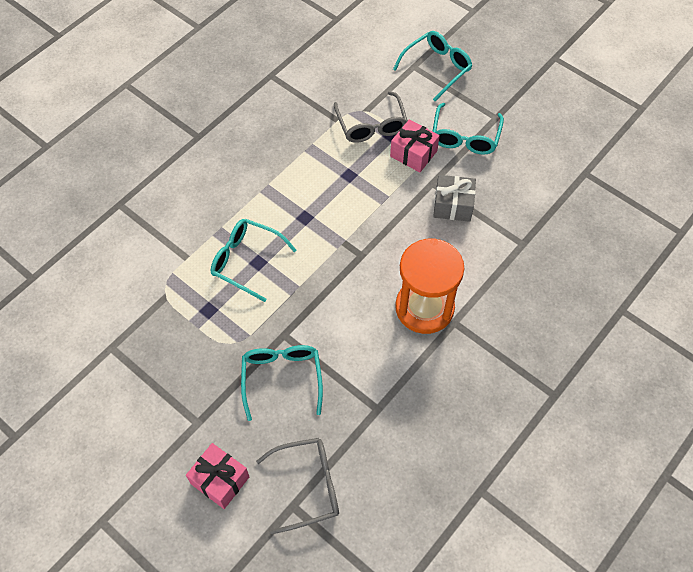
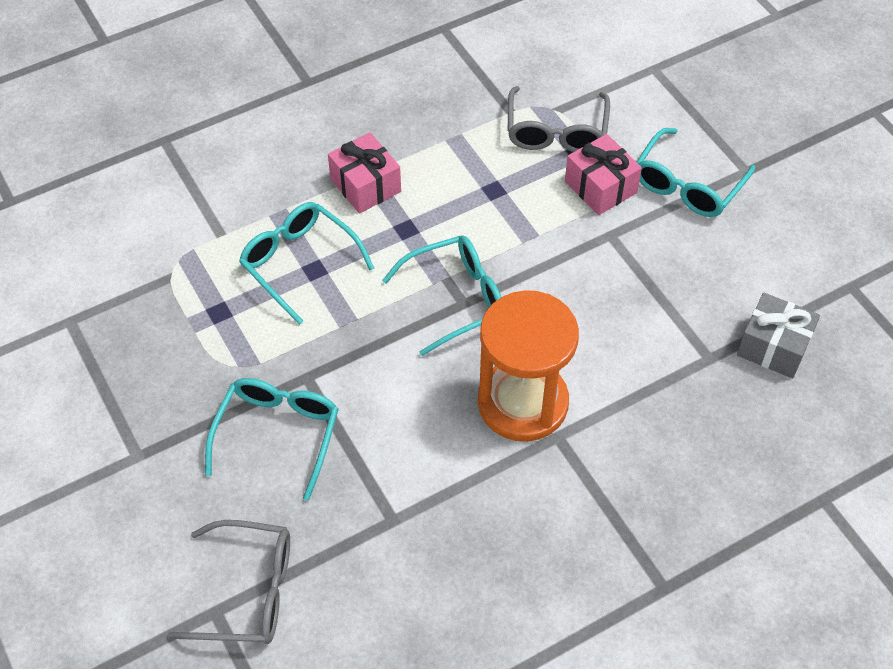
camera: 20 degrees right, 5 degrees down
(220, 480) = (132, 542): pink gift -> pink gift (365, 185)
(437, 68) = (687, 79): turquoise glasses -> turquoise glasses (456, 299)
(453, 205) = (627, 274): grey gift -> grey gift (773, 347)

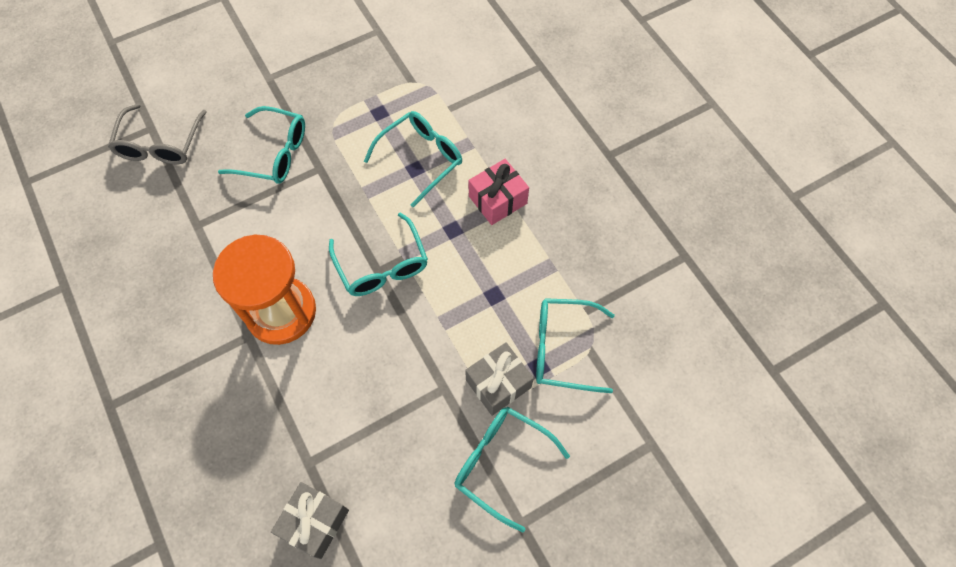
camera: 90 degrees right, 10 degrees up
(556, 132) = (562, 349): grey glasses -> turquoise glasses
(600, 187) = (498, 384): pink gift -> grey gift

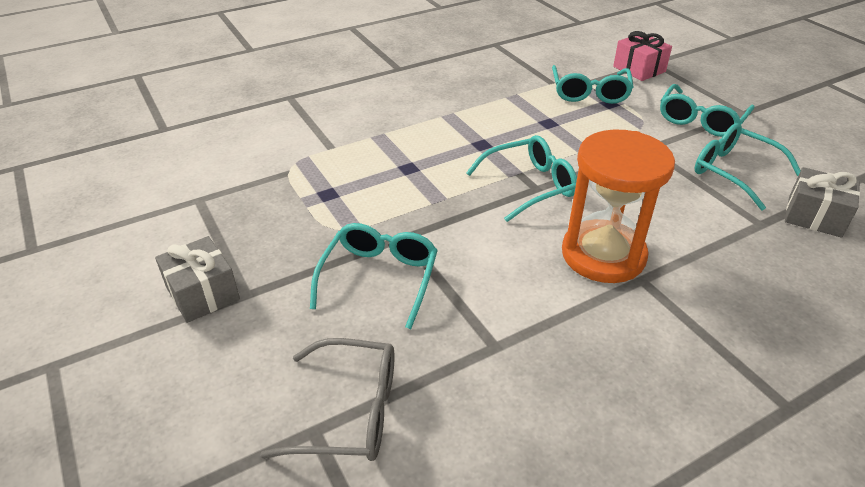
camera: 90 degrees left, 25 degrees down
(421, 158) = (395, 164): turquoise glasses -> turquoise glasses (734, 172)
(497, 200) = (446, 120): pink gift -> pink gift (639, 69)
(498, 384) = (632, 121): grey gift -> grey gift (202, 293)

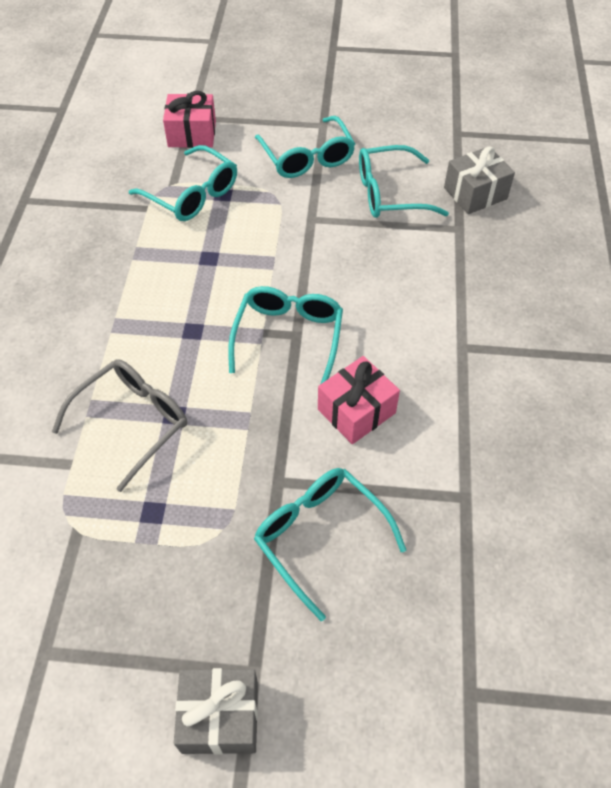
camera: 55 degrees left, 15 degrees up
(350, 412) = (467, 652): grey glasses -> grey glasses (132, 422)
(506, 247) = (356, 411): none -> pink gift
(603, 255) = (417, 350): orange hourglass -> none

